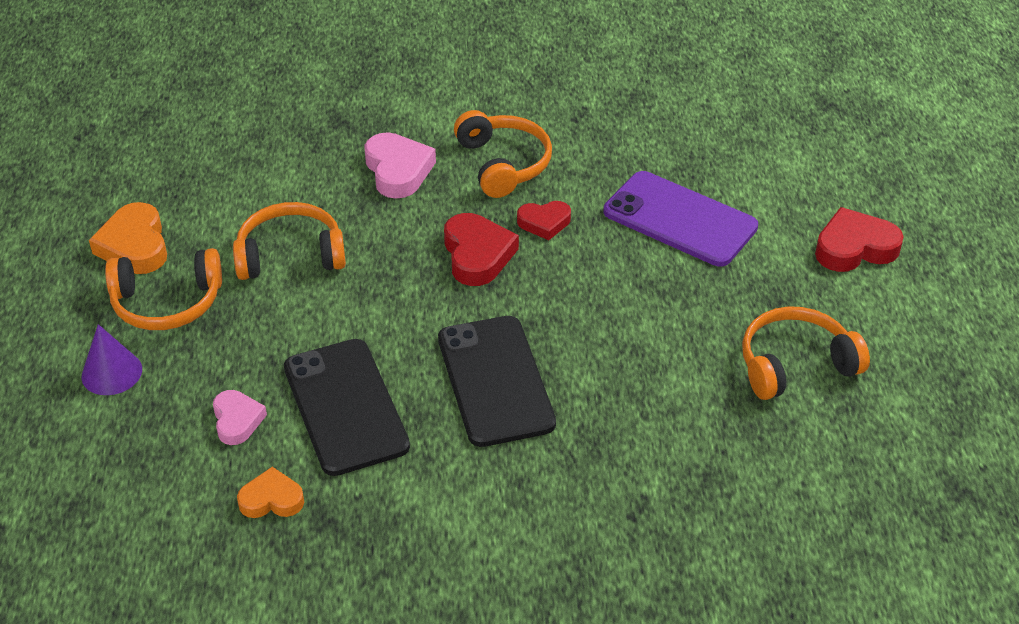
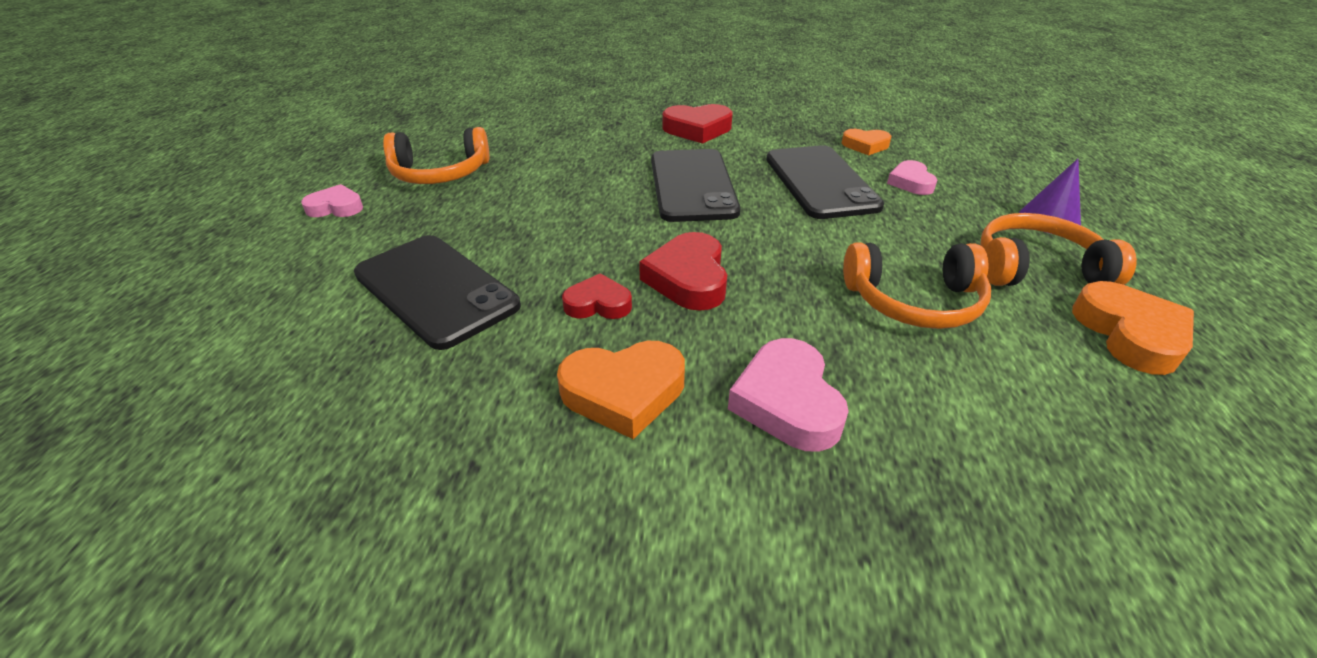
camera: 170 degrees left, 5 degrees down
(503, 164) = (623, 392): orange headphones -> orange heart
(680, 219) = (436, 290): purple phone -> black phone
(854, 247) = (282, 243): red heart -> red heart (697, 129)
(855, 297) = (336, 207): none -> pink heart

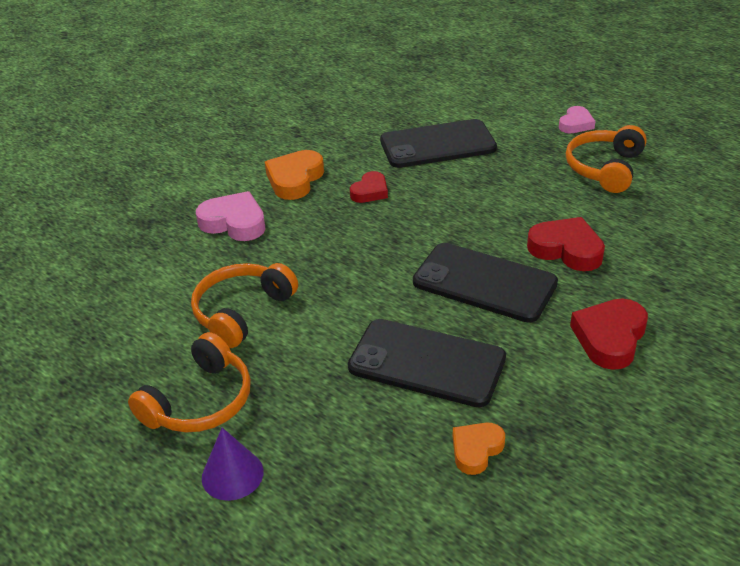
camera: 125 degrees right, 0 degrees up
(688, 278) = (361, 231): red heart -> red heart (566, 249)
(911, 182) = (373, 427): pink heart -> none
(1130, 334) = (112, 387): orange heart -> none

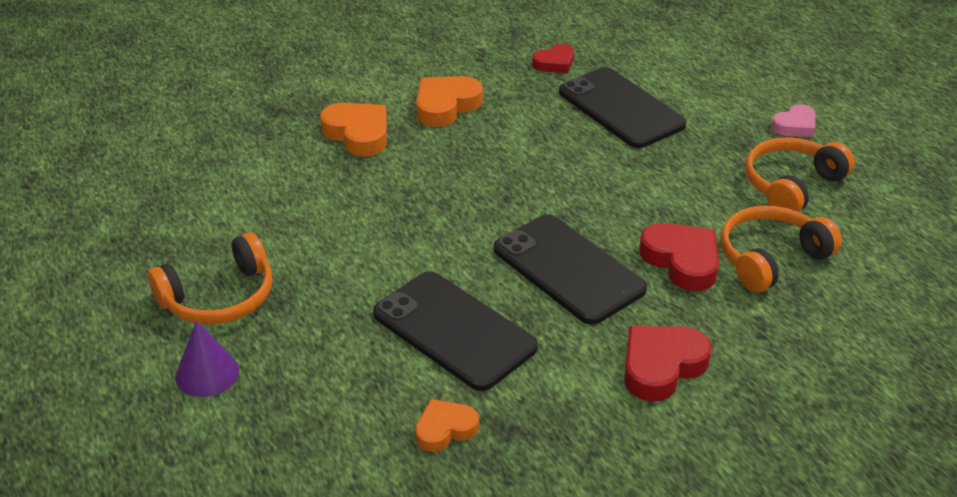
camera: 20 degrees right, 0 degrees up
(234, 222) = (358, 134): pink heart -> orange heart
(242, 312) = (310, 225): orange headphones -> orange headphones (770, 258)
(370, 191) = (514, 140): red heart -> red heart (554, 63)
(437, 145) = (621, 108): black phone -> black phone turned 45 degrees clockwise

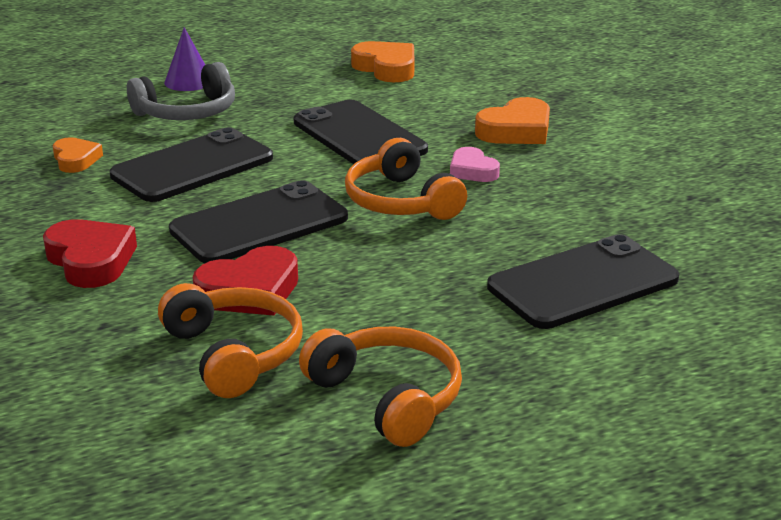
camera: 95 degrees right, 10 degrees down
(219, 297) = (275, 82): orange headphones -> orange headphones (401, 201)
(307, 358) = (187, 112): none -> grey headphones
(373, 224) = (359, 136): none -> black phone
(446, 106) = (576, 174): orange heart -> orange heart (386, 68)
(554, 63) = (694, 245): red heart -> none
(795, 126) = (547, 429): pink heart -> pink heart (472, 171)

